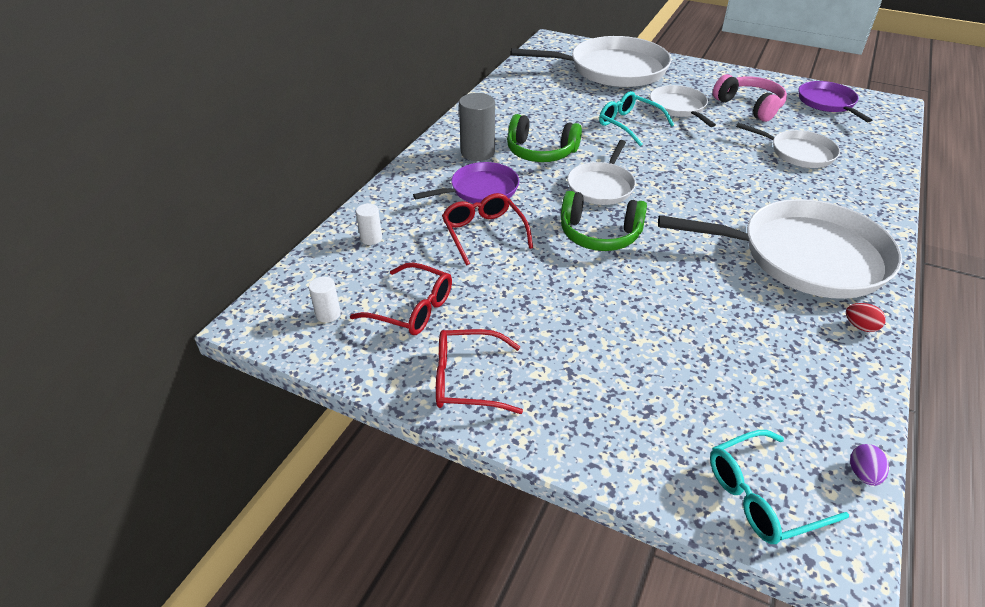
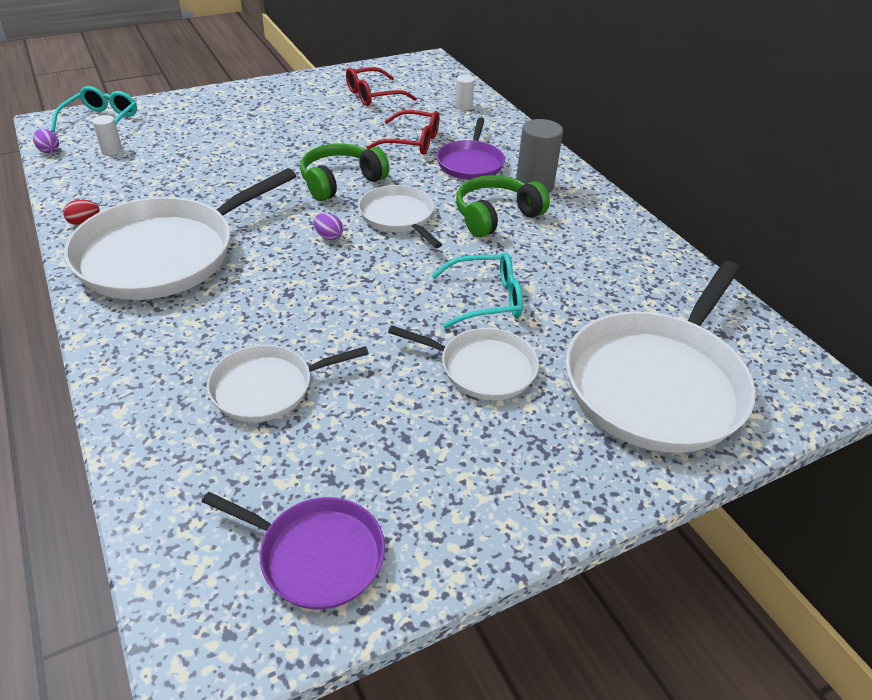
camera: 125 degrees right, 0 degrees up
(328, 314) = (406, 76): white cylinder -> white cylinder (112, 150)
(467, 380) = (296, 90): red glasses -> none
(668, 201) = (329, 236): none -> purple egg
(749, 106) = (412, 443): pink headphones -> none

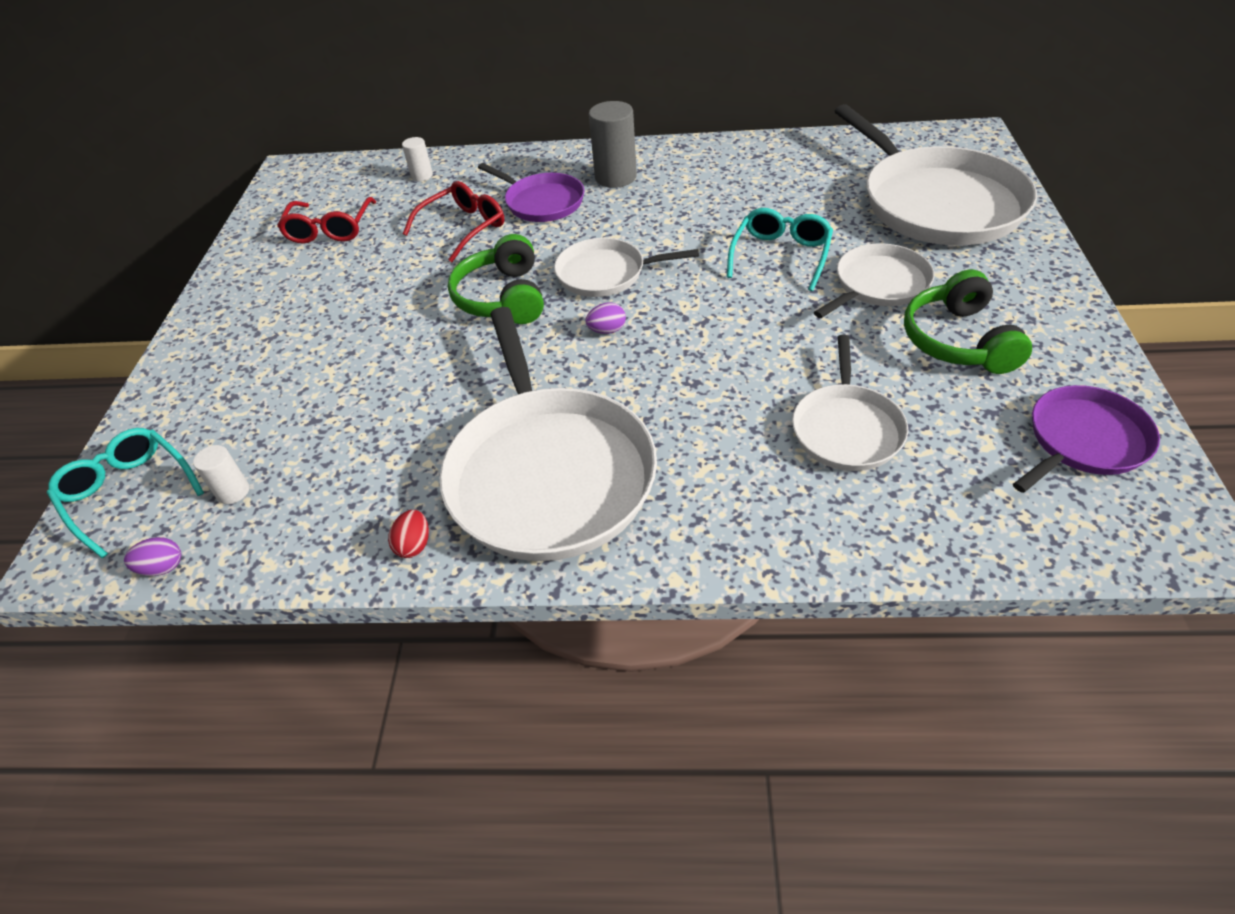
camera: 55 degrees left, 5 degrees up
(496, 216) = (650, 213): green headphones -> green headphones (958, 341)

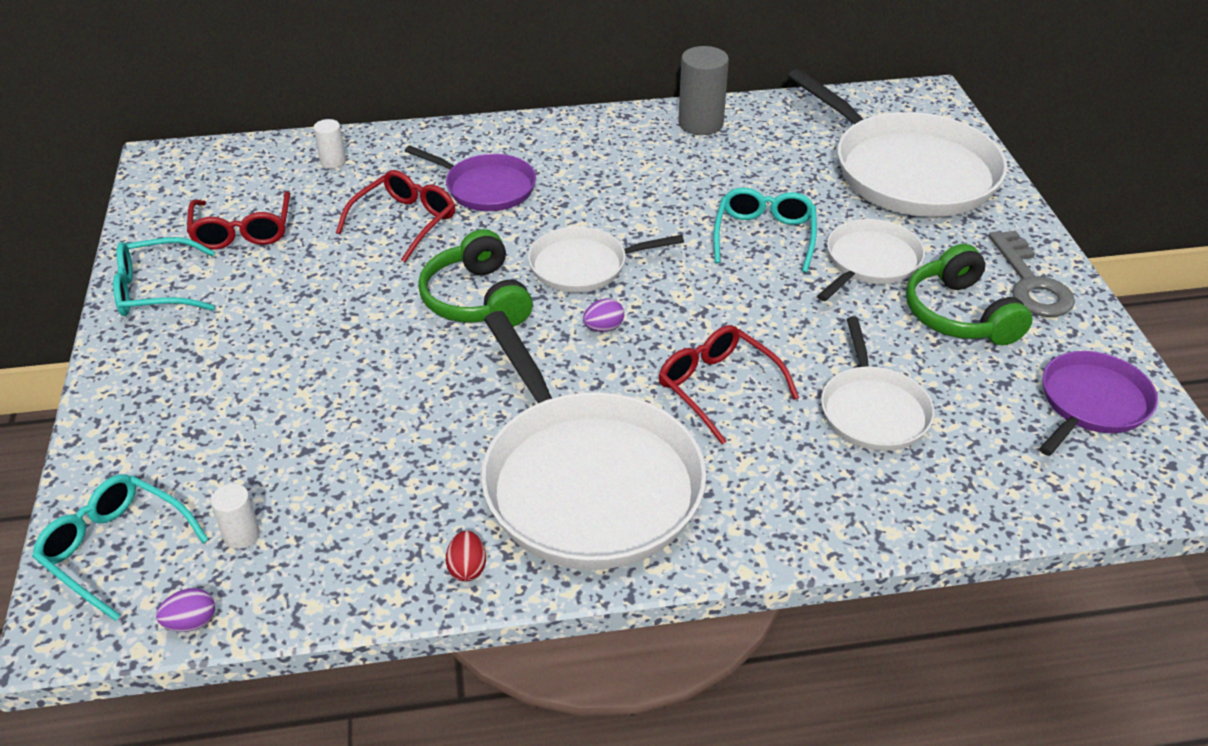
camera: 15 degrees left, 5 degrees down
(245, 274) = (156, 290): none -> turquoise glasses
(615, 177) = (562, 155): grey cylinder -> grey cylinder (700, 123)
(698, 394) = (718, 387): none -> red glasses
(1041, 314) = (1031, 283): none -> grey key

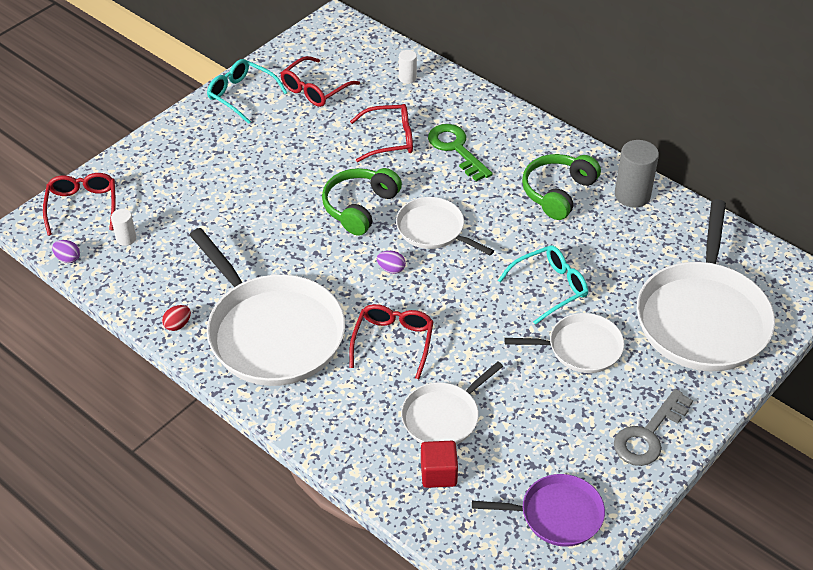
camera: 50 degrees right, 5 degrees up
(115, 549) = (82, 206): turquoise glasses -> red glasses
(486, 188) = (456, 149): purple pan -> green key
(587, 482) = (272, 332): white pan -> white pan turned 60 degrees counterclockwise
(957, 461) = (438, 474): none -> red cube
(959, 315) = (575, 414): green headphones -> green headphones (558, 192)

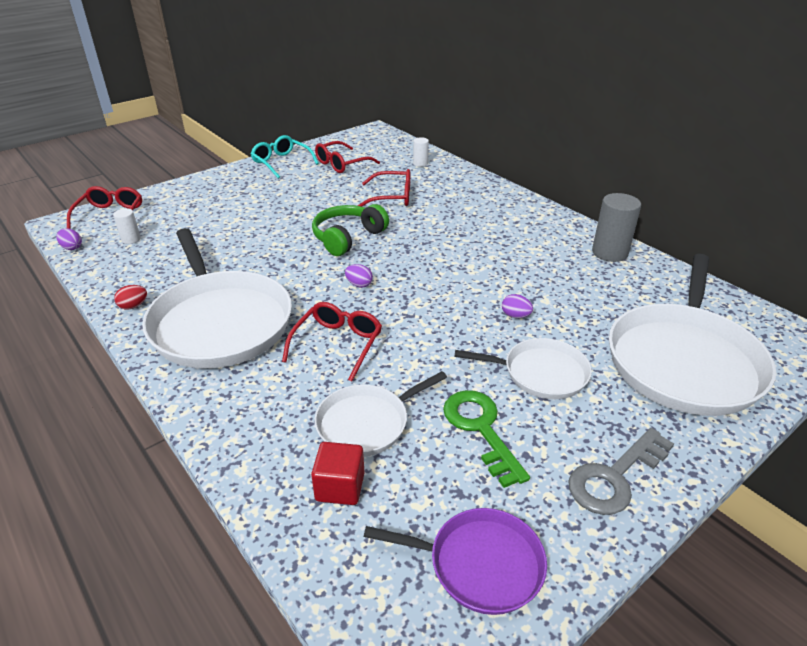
camera: 10 degrees right, 10 degrees down
(433, 230) = (410, 259): white pan -> none
(456, 149) = (448, 208): green key -> green key (480, 429)
(550, 288) = (515, 316): turquoise glasses -> purple egg
(558, 192) = (536, 244): green headphones -> none

